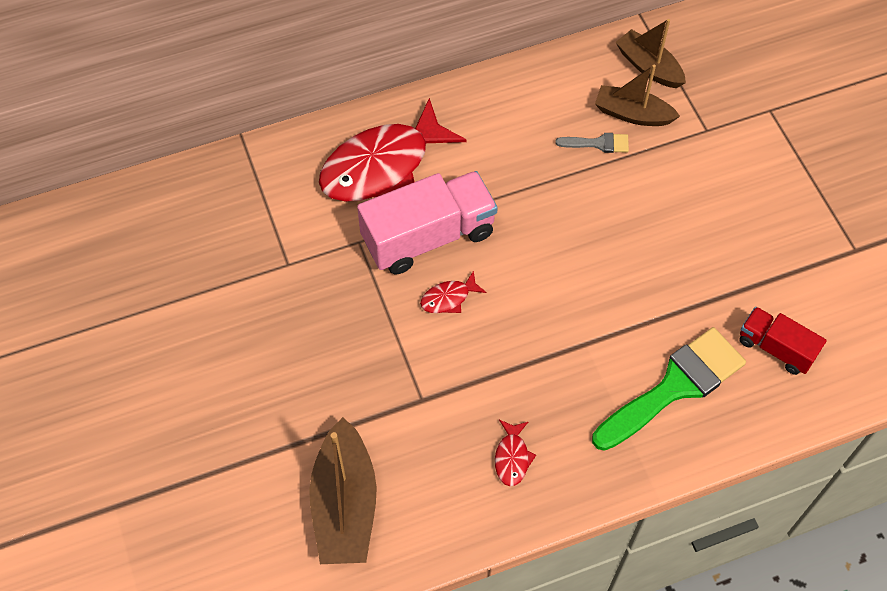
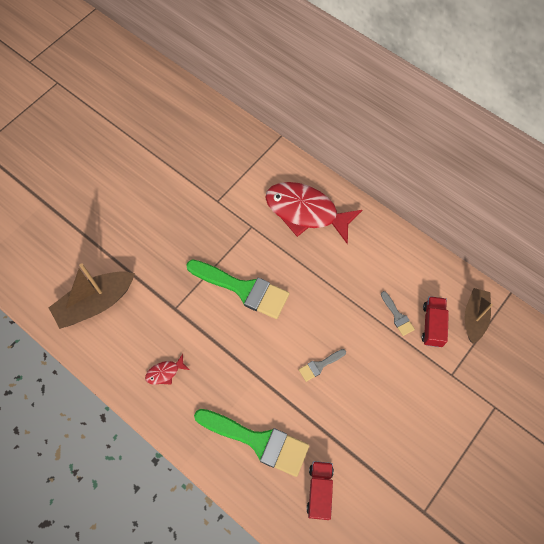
camera: 60 degrees right, 5 degrees up
(428, 236) = (276, 258): pink truck -> none
(448, 298) = (243, 289): red fish -> green brush
(613, 263) = (320, 365): none -> grey brush
(632, 114) = (432, 325): brown boat -> red truck

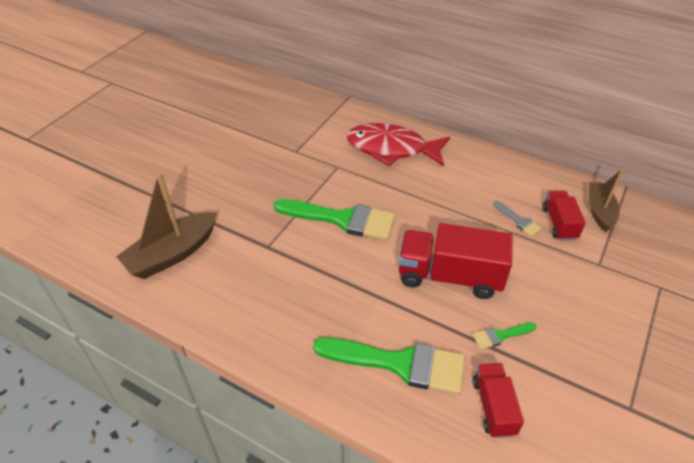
camera: 10 degrees left, 20 degrees down
(165, 372) = (267, 309): red fish -> none
(320, 365) = (449, 276): grey brush -> red truck
(344, 430) = (500, 336): none -> green brush

